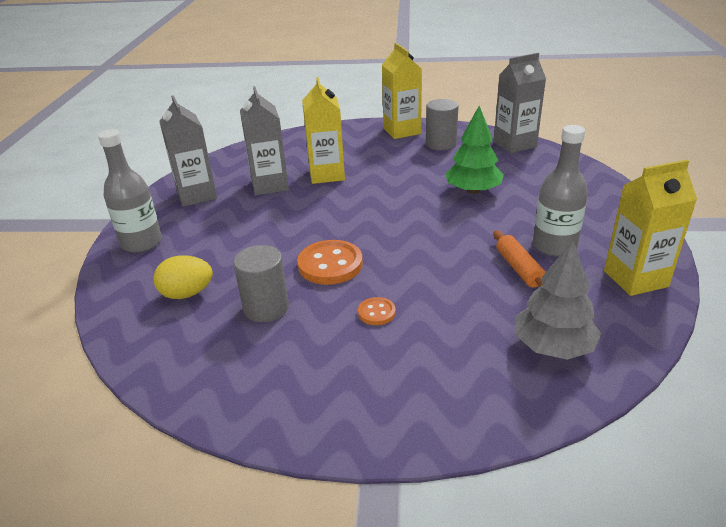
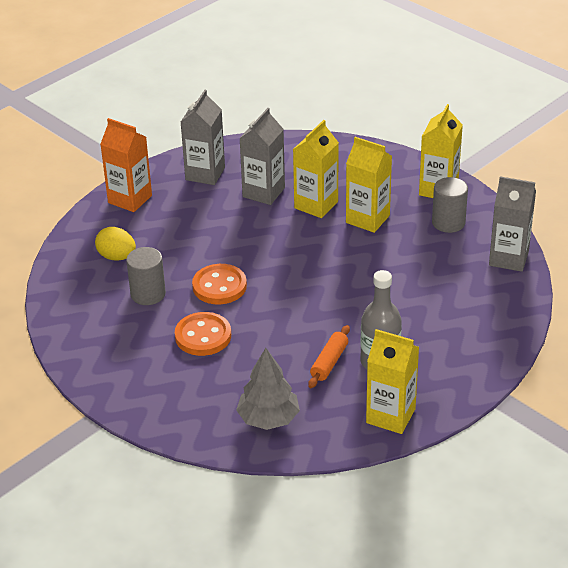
camera: 40 degrees right, 5 degrees up
(141, 243) = (130, 199): grey bottle -> orange carton
(376, 312) = (203, 336): orange button -> orange button, size x1.93
(381, 166) = (367, 219): none -> yellow carton
(473, 191) = (399, 284): green tree -> none

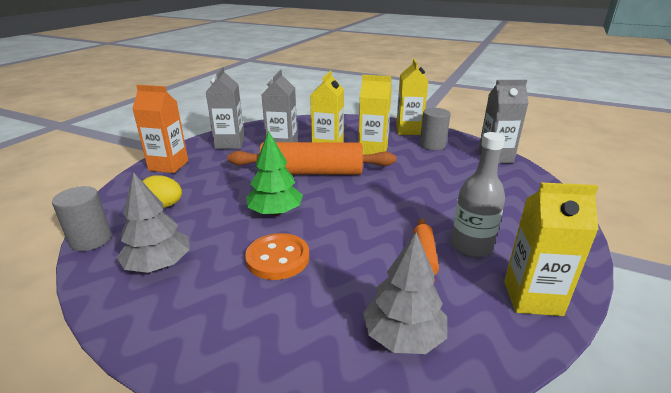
camera: 20 degrees left, 10 degrees down
(105, 320) = (159, 264): none -> grey tree
(148, 294) = (203, 231): grey cylinder -> grey cylinder (91, 240)
(219, 286) = (275, 212): orange button -> green tree
(279, 240) = (312, 172): none -> orange rolling pin

